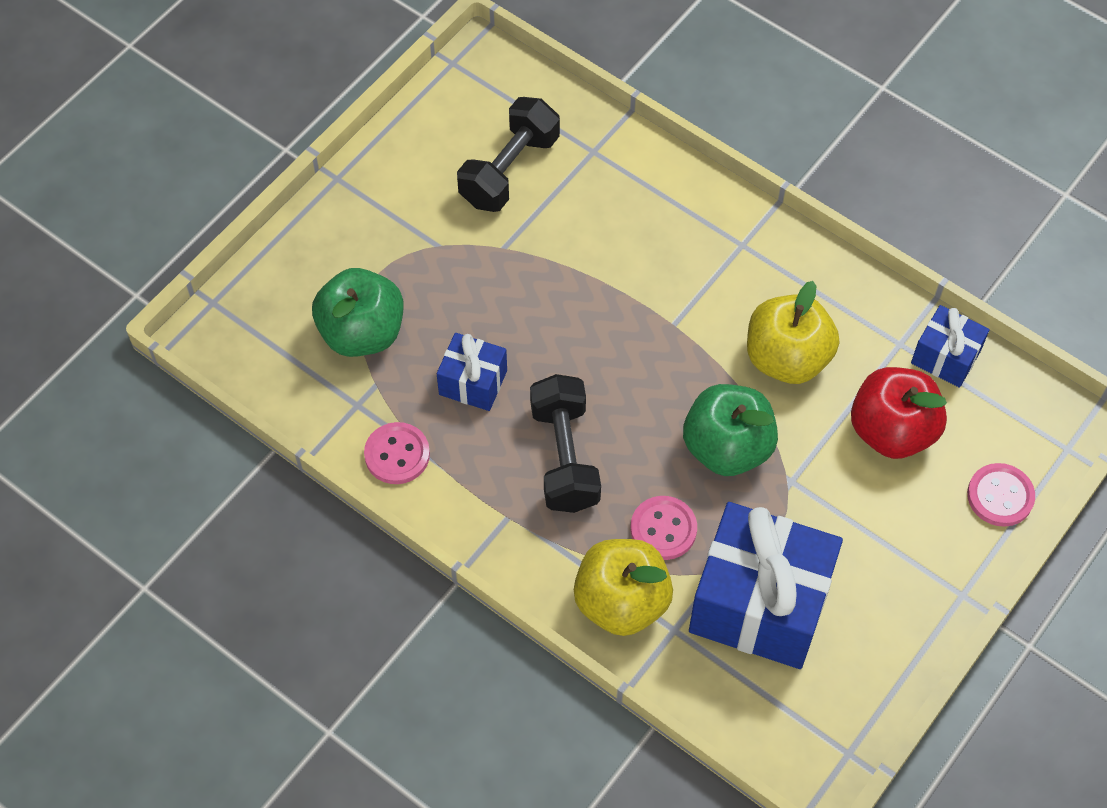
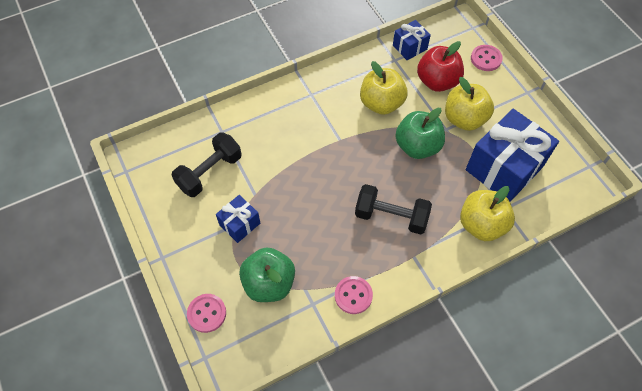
camera: 65 degrees left, 0 degrees up
(473, 382) = (328, 241): blue gift -> blue gift (240, 224)
(509, 170) = (210, 172): black dumbbell -> black dumbbell turned 75 degrees clockwise
(663, 529) = (449, 190): pink button -> pink button (207, 313)
(832, 504) = (464, 119): none -> yellow apple

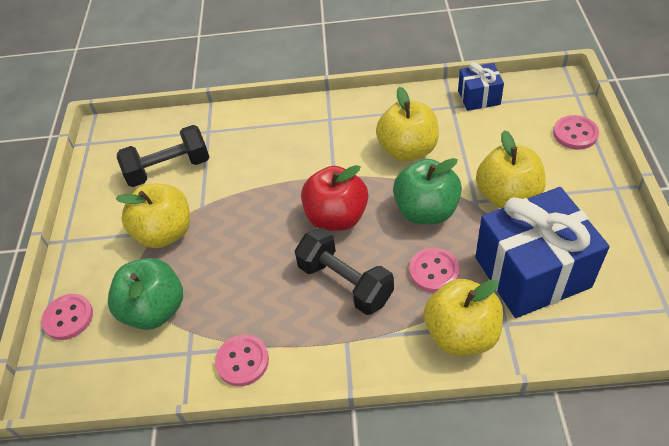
camera: 30 degrees right, 10 degrees down
(240, 224) = (165, 233): blue gift -> yellow apple
(437, 81) = (494, 143): red apple -> red apple (336, 217)
(444, 188) = (434, 271): none -> pink button

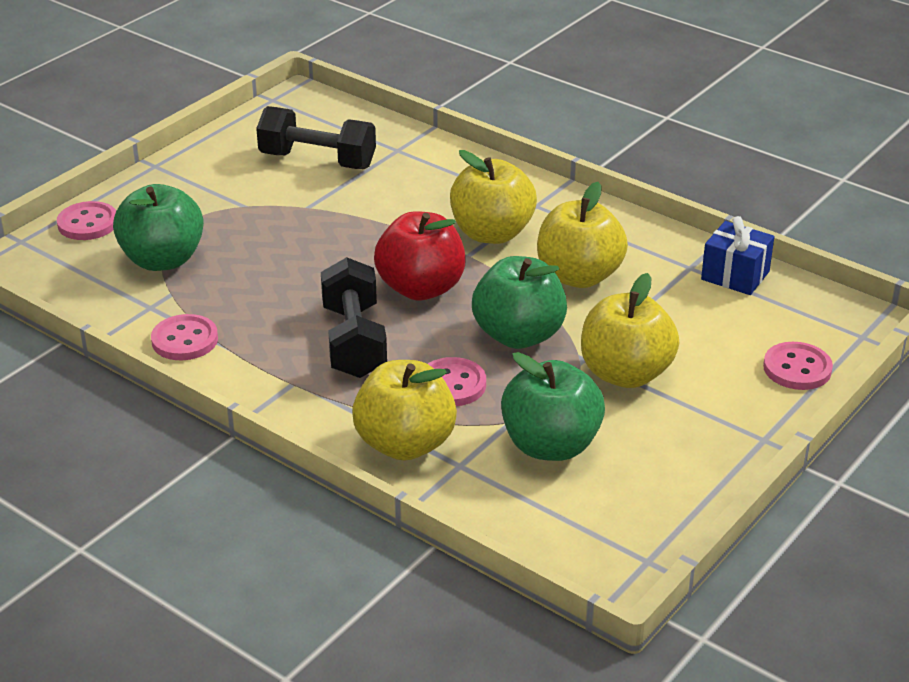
camera: 35 degrees right, 15 degrees down
(165, 233) = (247, 209): yellow apple -> yellow apple (492, 233)
(532, 272) = (550, 445): blue gift -> green apple

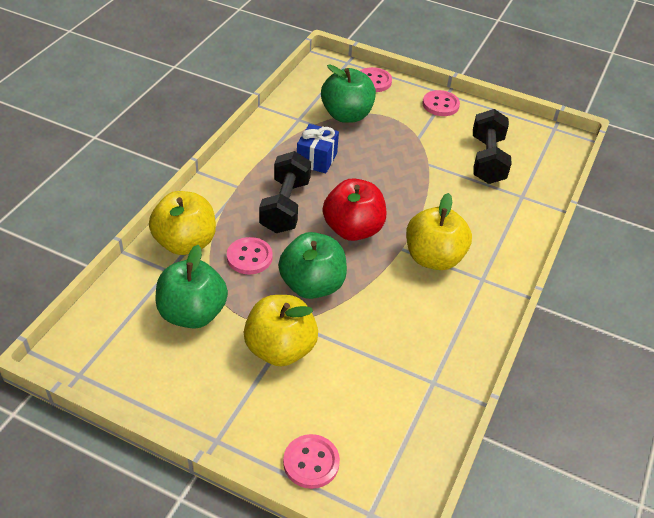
camera: 75 degrees right, 10 degrees up
(185, 340) = (269, 137): pink button -> pink button (440, 105)
(354, 341) = (285, 206): black dumbbell -> black dumbbell turned 60 degrees counterclockwise
(579, 276) = (395, 312): yellow apple -> none
(735, 275) = (431, 414): blue gift -> blue gift (316, 159)

